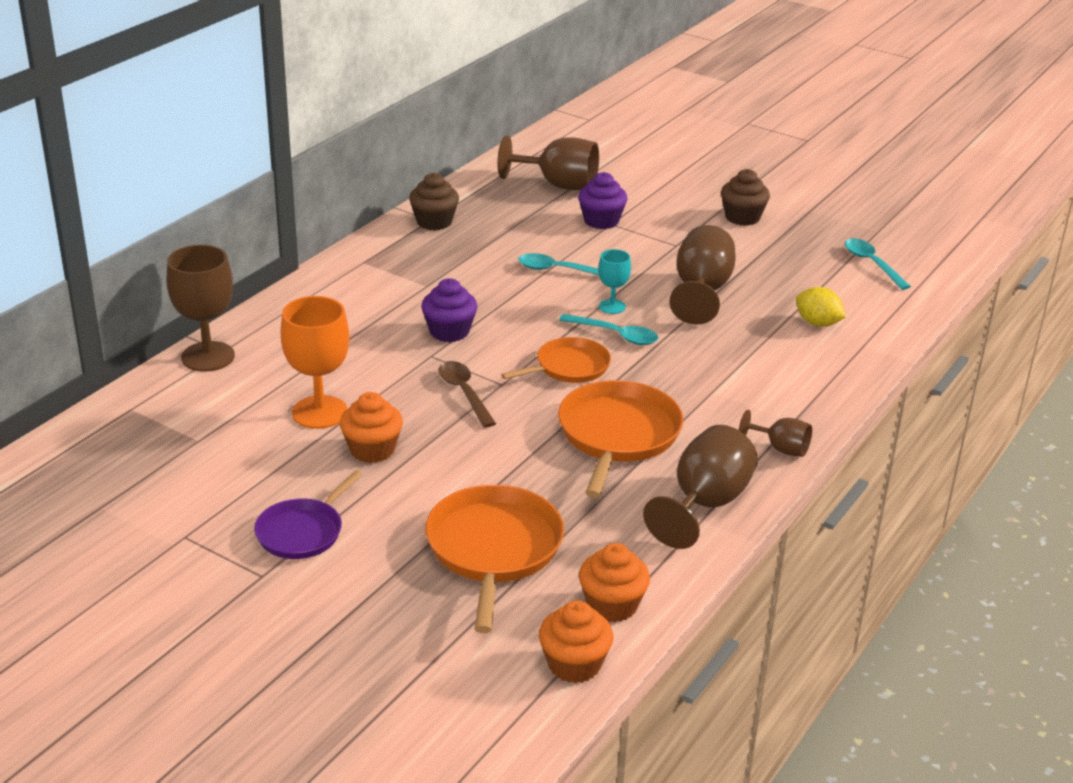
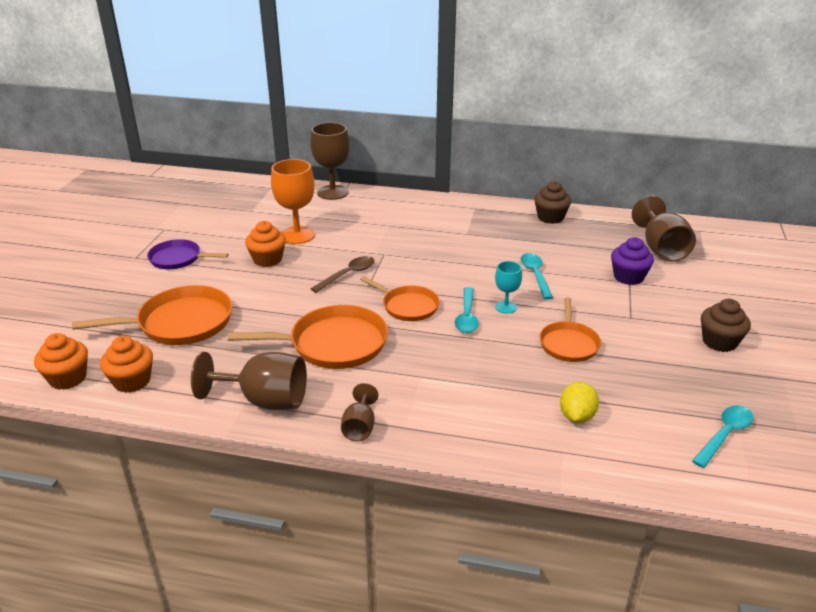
camera: 70 degrees right, 0 degrees up
(449, 331) = (417, 253): purple cupcake -> none
(701, 291) = (568, 343): brown goblet -> orange pan

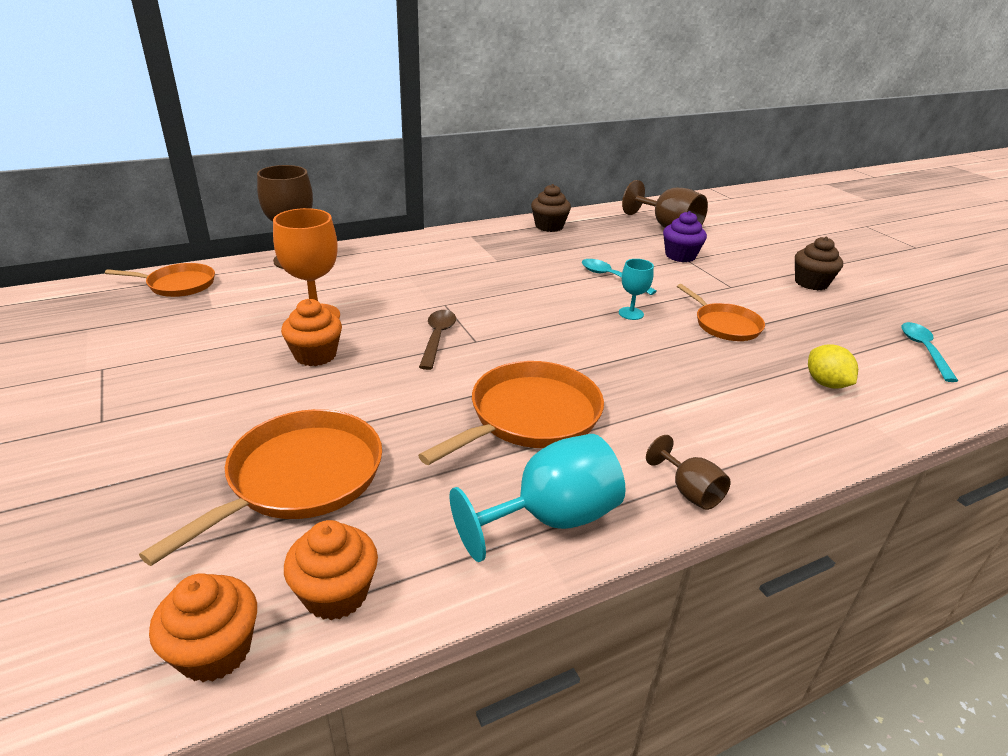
camera: 40 degrees left, 0 degrees up
(178, 259) = (180, 398): purple pan -> none
(264, 400) = (550, 519): brown goblet -> turquoise goblet
(407, 306) = (546, 346): orange pan -> orange pan (178, 285)
(467, 316) = (612, 334): turquoise spoon -> none

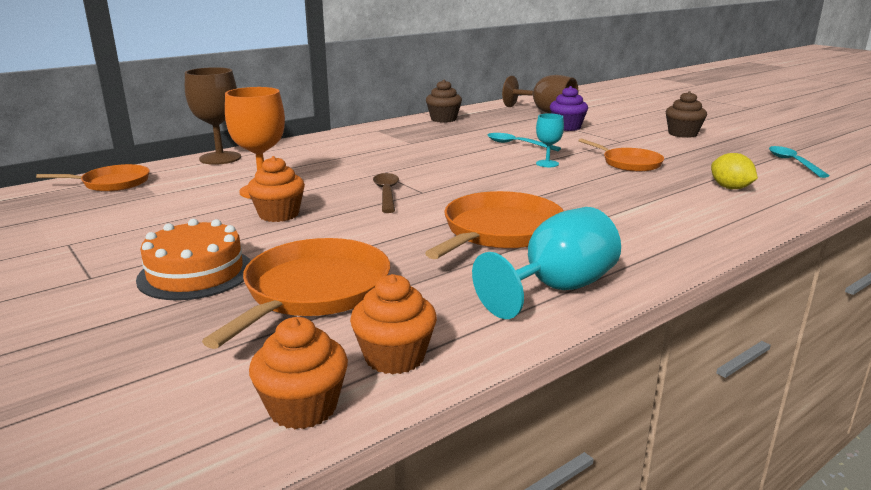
camera: 10 degrees left, 10 degrees down
(199, 431) = (195, 273): none -> orange cake
(689, 491) = (661, 259): brown goblet -> none

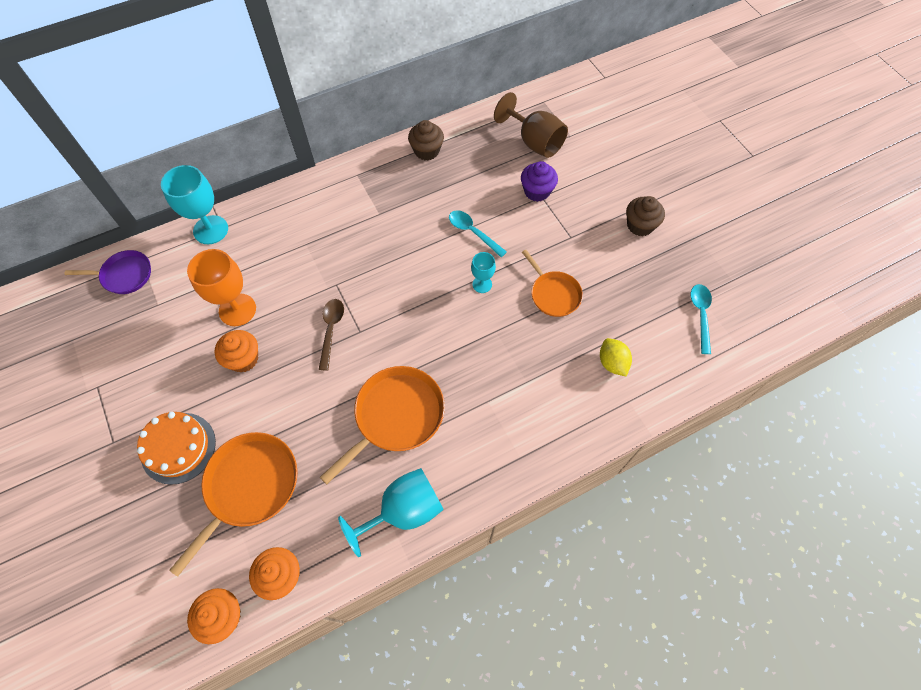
camera: 10 degrees right, 40 degrees up
(112, 183) = (124, 275): orange pan -> purple pan
(220, 158) = (210, 230): brown goblet -> turquoise goblet

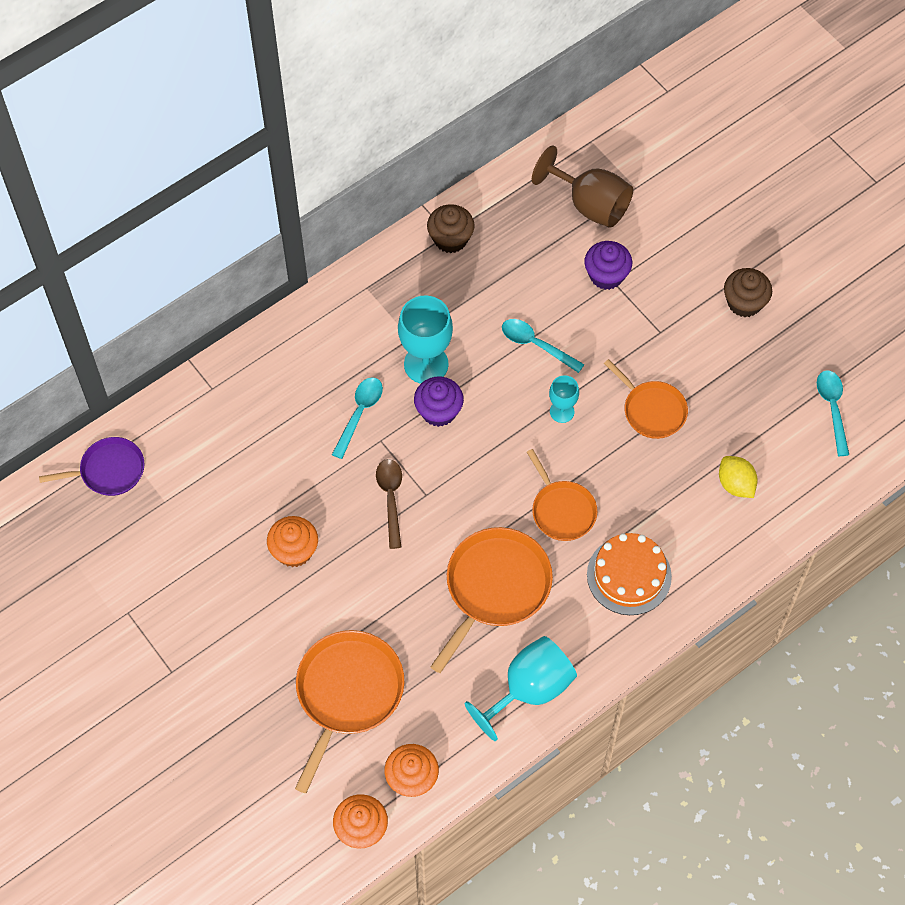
camera: 10 degrees left, 0 degrees up
(178, 448) = (251, 665): orange cake -> orange cake (629, 575)
(210, 230) = (198, 393): turquoise goblet -> turquoise goblet (426, 364)
(237, 310) = (267, 492): orange goblet -> none
(325, 262) = (359, 413): none -> turquoise spoon
(386, 269) = (438, 411): none -> purple cupcake
(465, 361) = (562, 510): none -> orange pan

